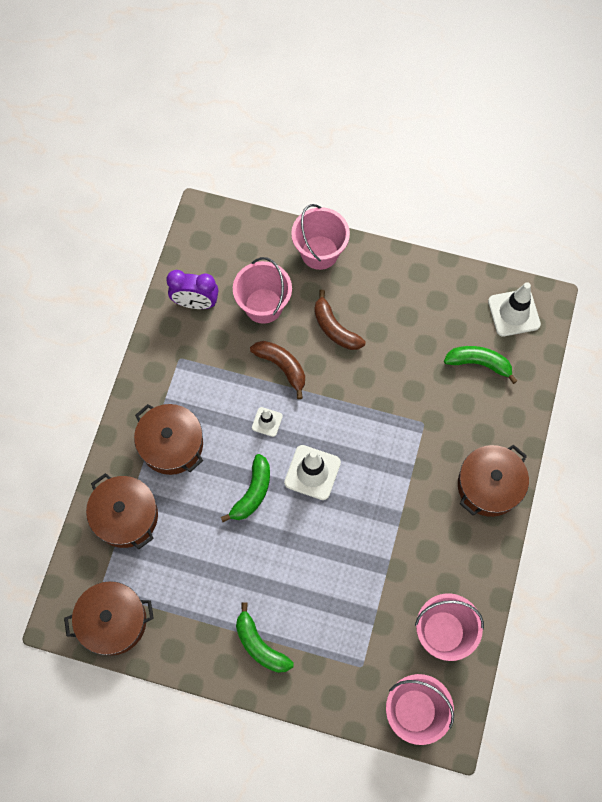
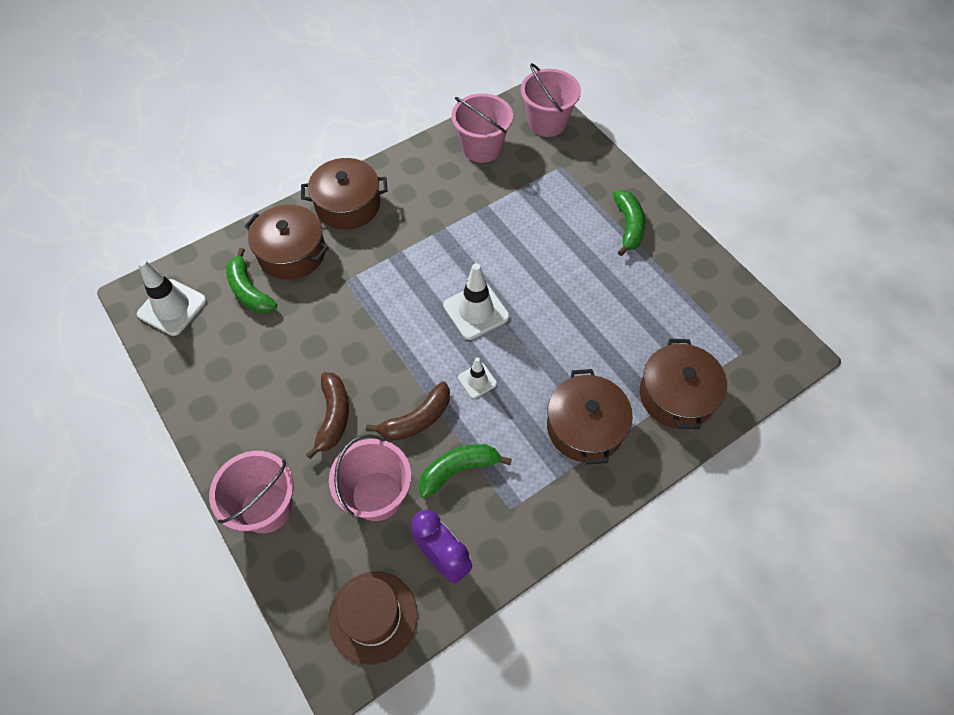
camera: 140 degrees left, 10 degrees down
(113, 621) = (744, 321): brown pot -> brown pot (292, 253)
(208, 248) = (373, 617): none -> brown hat
(252, 492) = (542, 332): green banana -> green banana (458, 470)
(282, 366) = (417, 419): brown banana -> brown banana turned 120 degrees counterclockwise

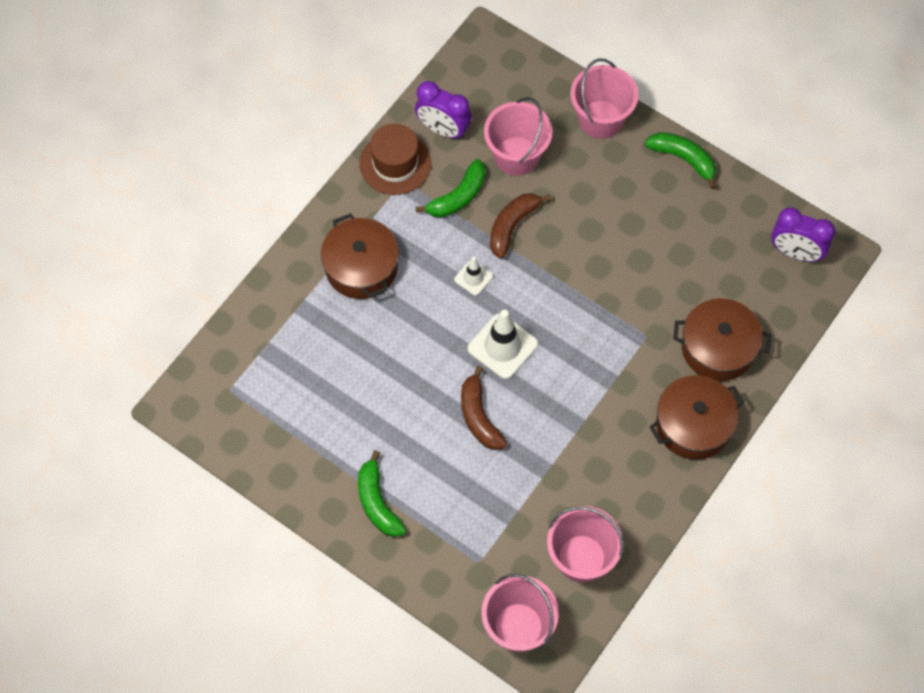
camera: 160 degrees right, 5 degrees up
(172, 307) = (795, 253): white traffic cone -> purple clock
(249, 291) = (734, 293): green banana -> green banana (683, 159)
(333, 416) = (586, 205): brown banana -> brown banana (479, 416)
(373, 617) = (478, 76): brown hat -> brown hat (395, 163)
(676, 395) = (285, 324): brown pot -> none

